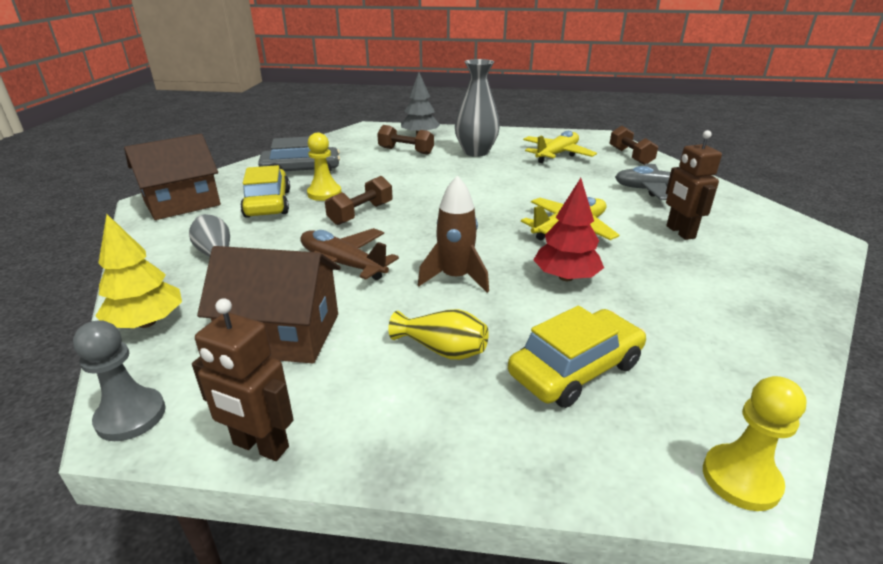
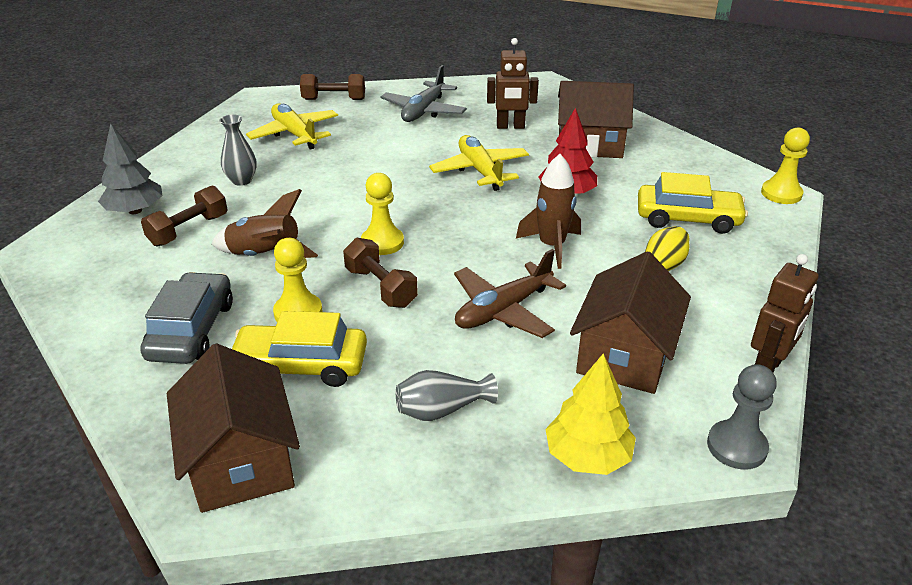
camera: 75 degrees left, 5 degrees up
(387, 174) = (265, 255): none -> brown rocket
(421, 205) = (382, 242): none -> yellow pawn
(476, 152) = (242, 180): grey vase -> grey vase, size x0.58
(575, 369) = (687, 218): yellow car -> yellow car turned 120 degrees clockwise
(698, 282) = (590, 144): none -> brown house

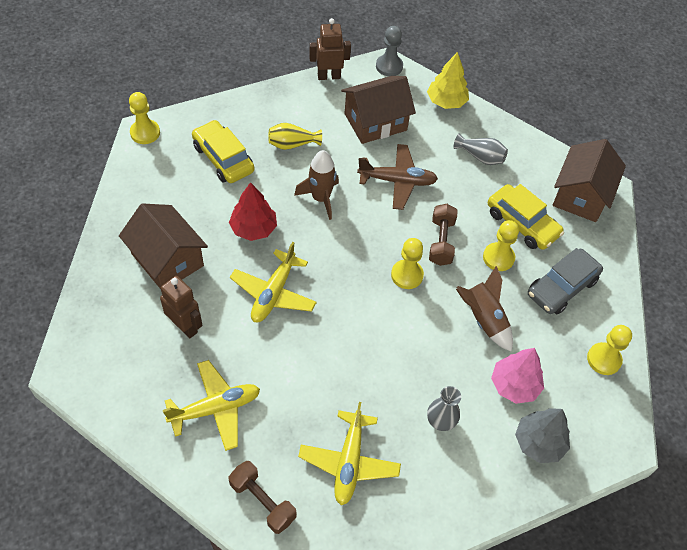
camera: 140 degrees left, 20 degrees up
(94, 296) = (604, 359): none -> yellow pawn
(189, 230) = (514, 385): brown dumbbell -> pink tree
(424, 111) = (215, 408): grey plane -> yellow plane

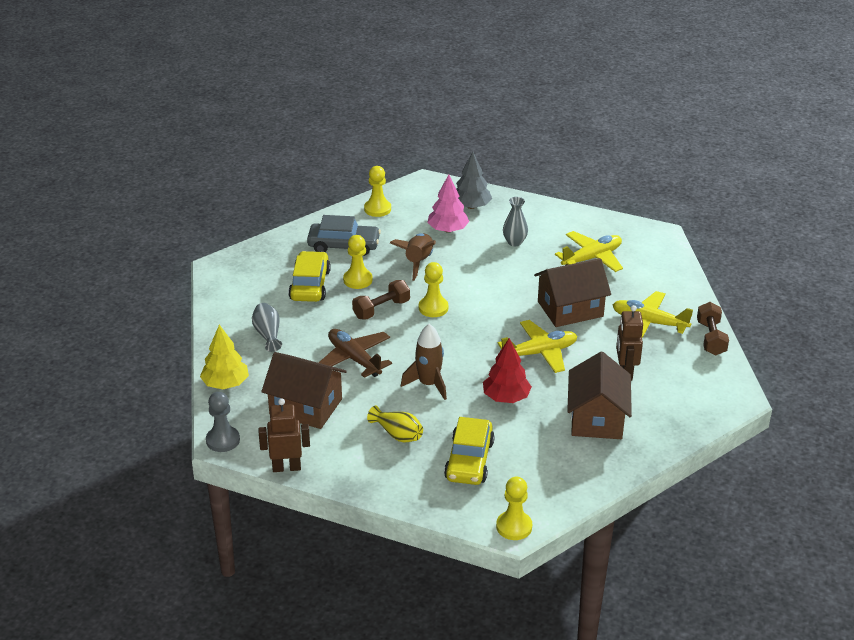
camera: 130 degrees left, 20 degrees down
(262, 501) = (663, 272): brown dumbbell -> brown dumbbell (711, 338)
(329, 76) = (286, 467): brown robot -> brown robot turned 135 degrees clockwise
(581, 195) = (242, 273): brown house -> brown house (570, 309)

